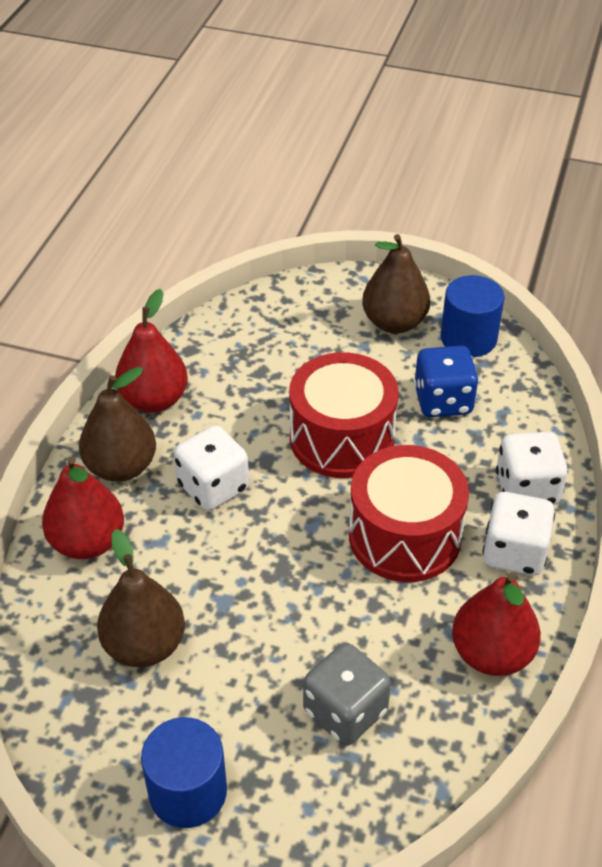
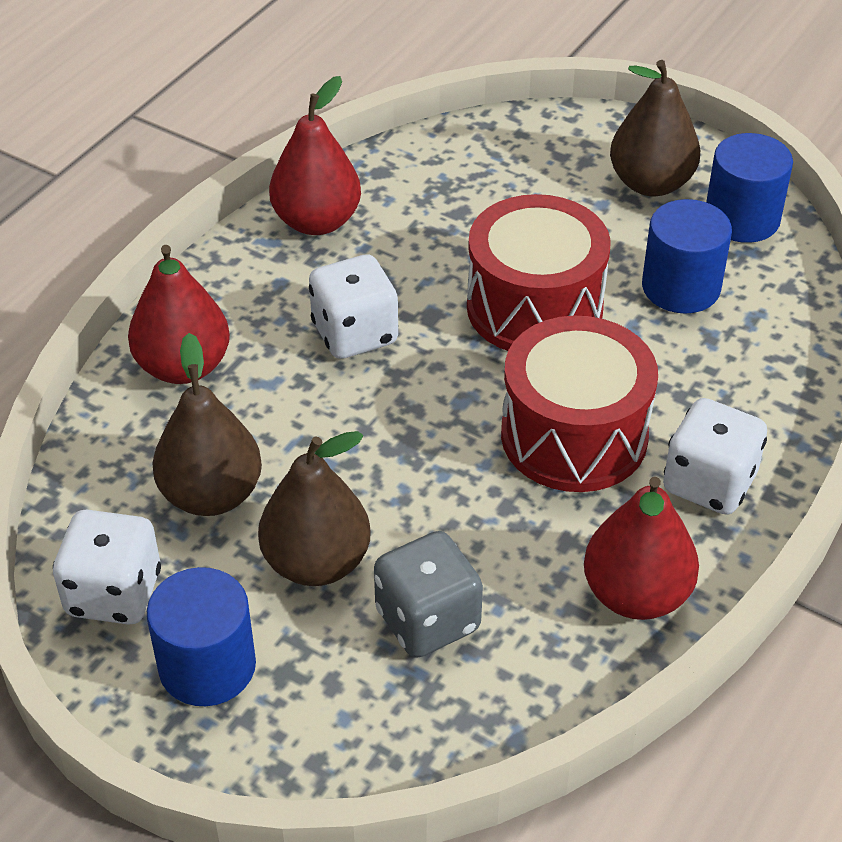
camera: 15 degrees right, 0 degrees up
(121, 467) = (251, 290): brown pear -> brown pear (316, 562)
(443, 401) = (681, 287): blue dice -> blue cylinder
(526, 489) = (753, 411): white dice -> white dice (114, 593)

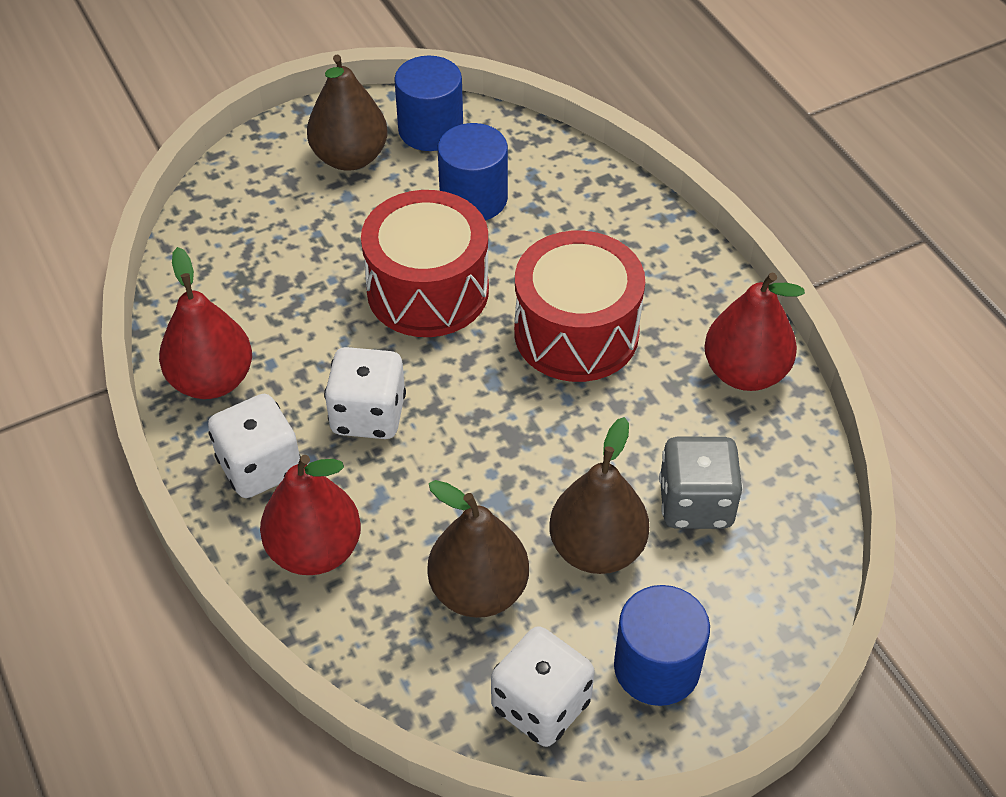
camera: 60 degrees left, 5 degrees up
(709, 483) = (671, 282): white dice -> white dice (260, 467)

